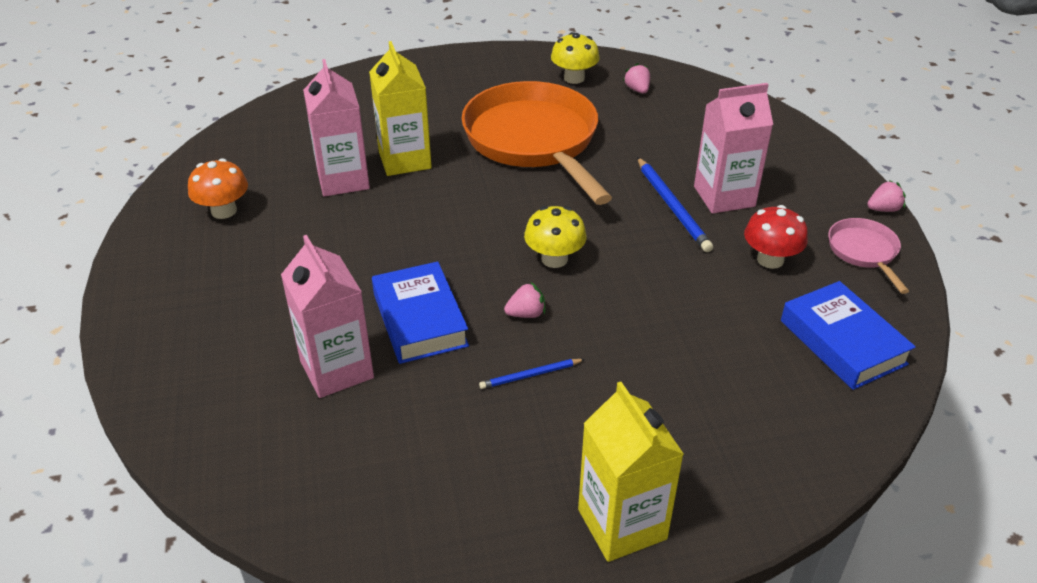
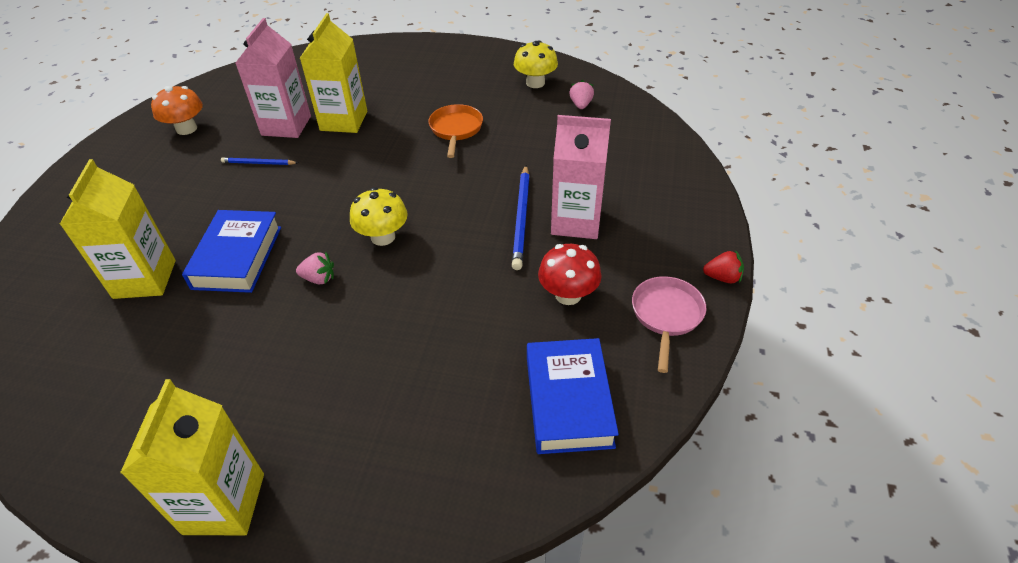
camera: 25 degrees right, 5 degrees up
(337, 369) = (145, 279): pink carton -> yellow carton
(530, 375) = (275, 335): blue pencil -> blue pencil (259, 163)
(534, 141) = (456, 130): orange pan -> orange pan, size x0.45
(883, 209) = (722, 277): pink strawberry -> red strawberry

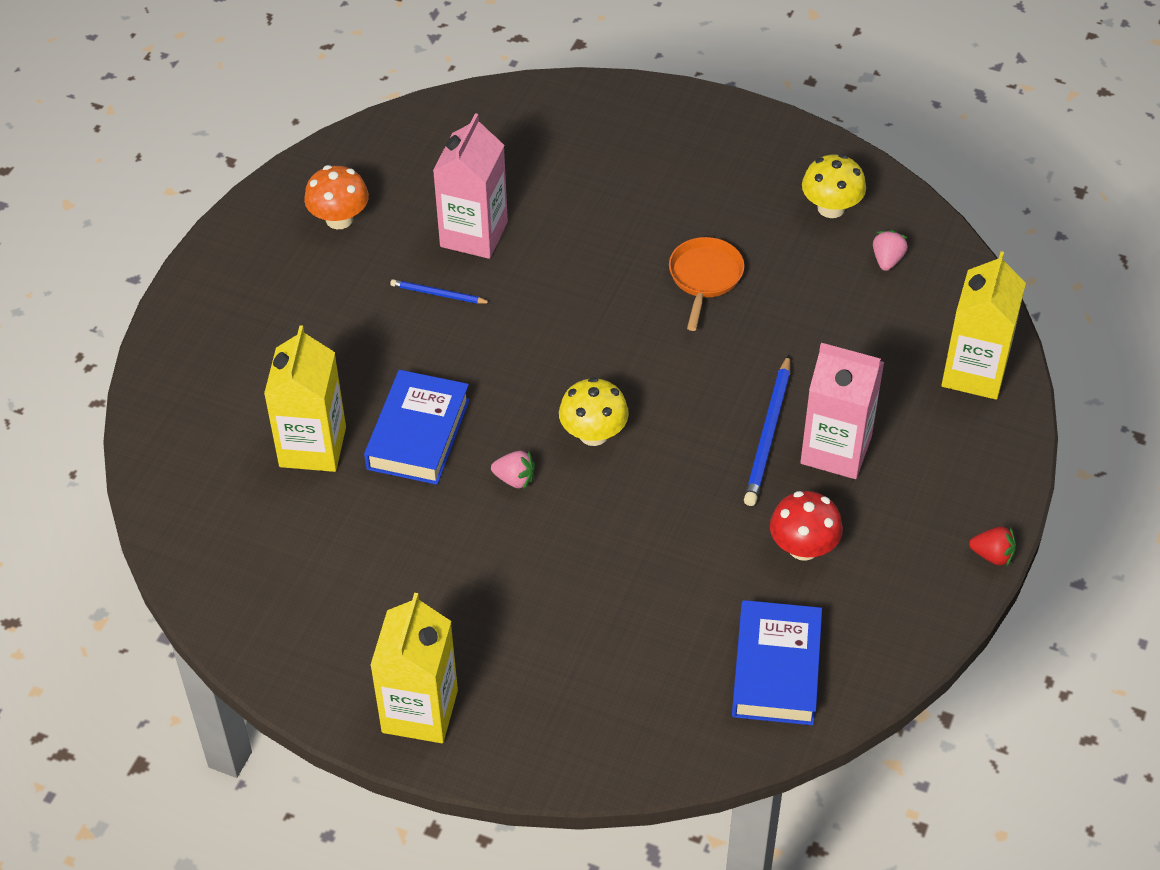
camera: 10 degrees right, 5 degrees up
(344, 121) = (552, 238): yellow carton -> yellow carton (974, 372)
(666, 315) = (910, 591): pink pan -> none

